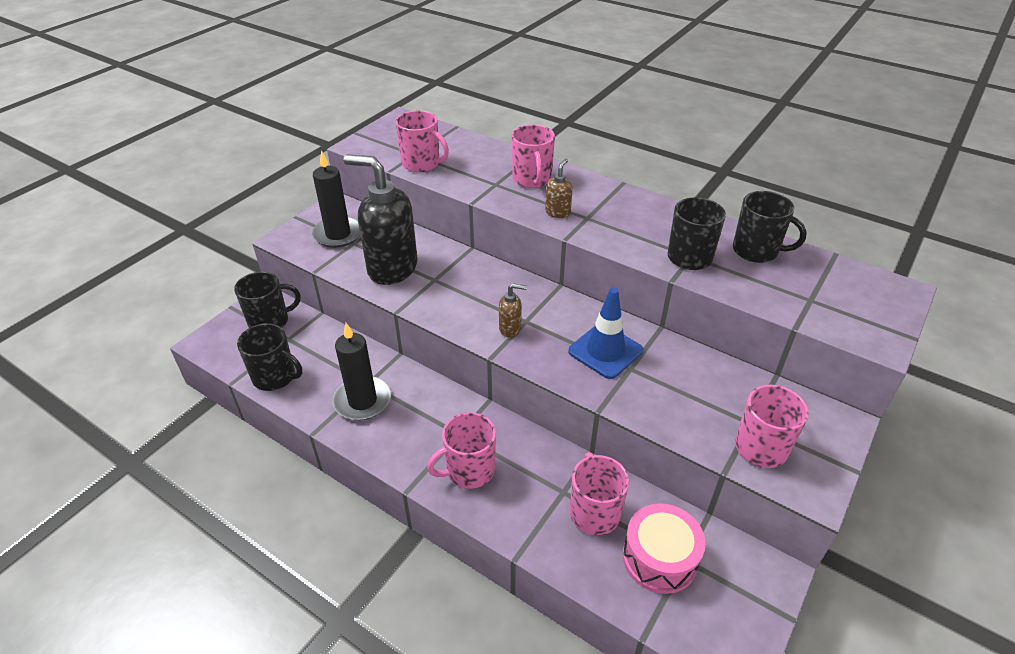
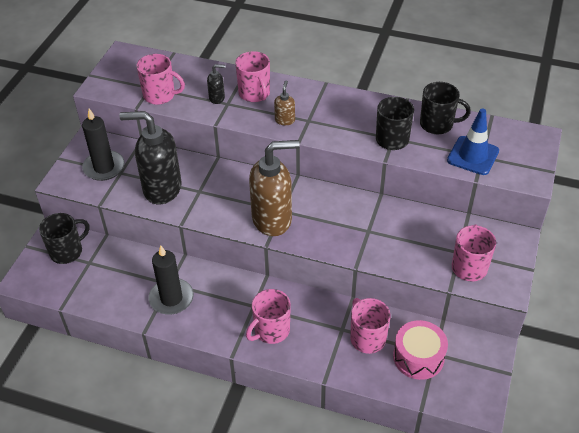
camera: 15 degrees left, 5 degrees up
(275, 377) = (94, 295): black mug -> none
(486, 177) = (217, 98): none -> black soap dispenser
(510, 329) = (273, 219): brown soap dispenser -> brown soap dispenser, size x2.32
(605, 351) = (347, 221): blue traffic cone -> blue traffic cone (473, 156)

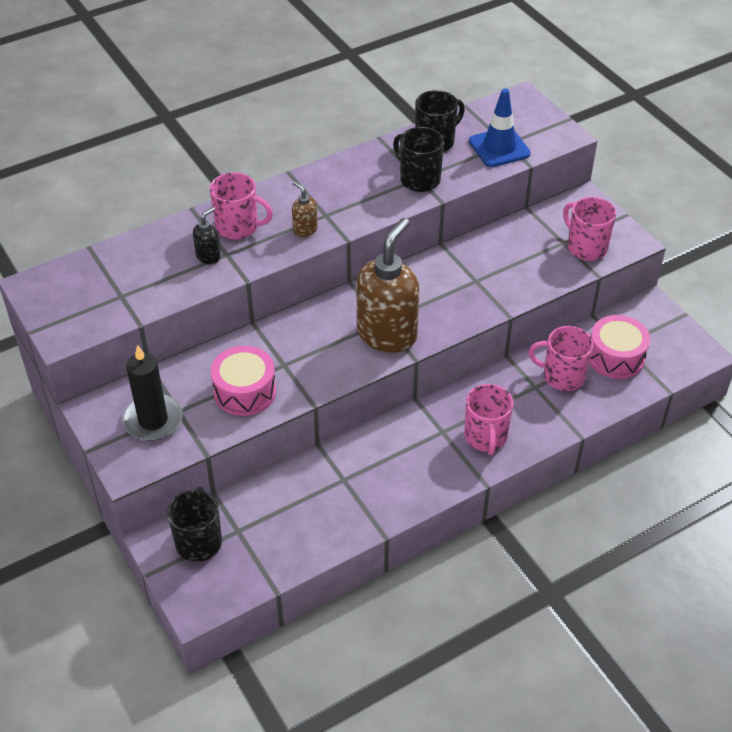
camera: 50 degrees left, 0 degrees up
(160, 95) = (146, 295): pink mug -> none
(161, 189) = (245, 391): black soap dispenser -> pink drum
(171, 298) = (365, 489): black candle -> none

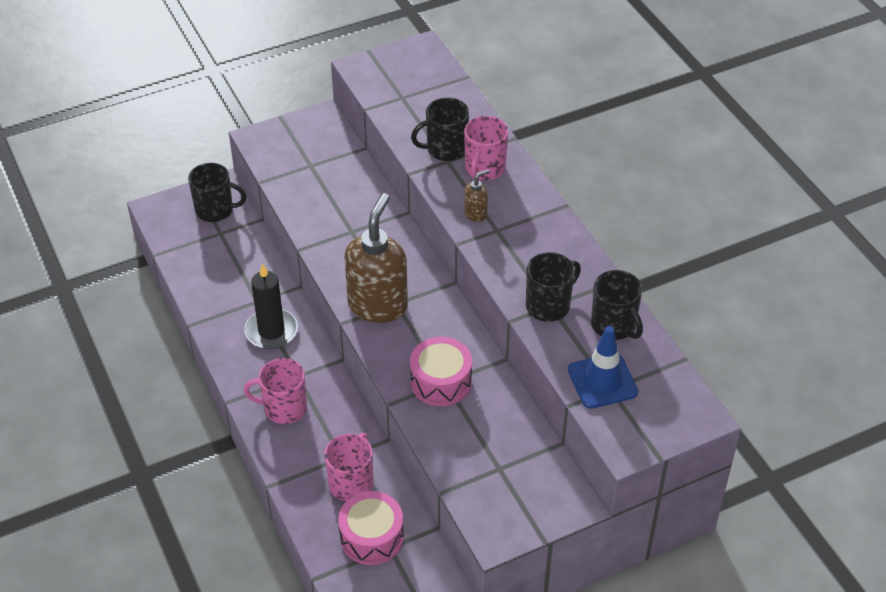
camera: 95 degrees right, 0 degrees up
(153, 420) = (303, 151): black candle -> black candle (271, 331)
(208, 256) = (445, 149): black soap dispenser -> black mug
(245, 391) = (324, 205): pink drum -> pink drum (441, 381)
(387, 334) = (378, 305): brown soap dispenser -> brown soap dispenser turned 105 degrees counterclockwise
(586, 247) = (489, 489): pink mug -> none

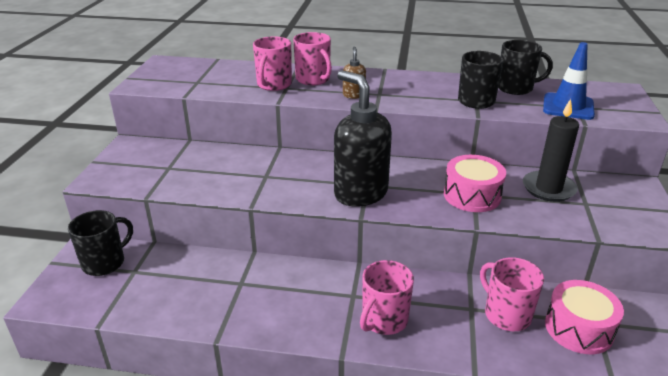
camera: 55 degrees left, 15 degrees down
(271, 331) = (285, 289): black candle -> black candle (548, 188)
(378, 305) = (360, 193): brown soap dispenser -> black soap dispenser
(445, 149) = (274, 85): black mug -> pink mug

